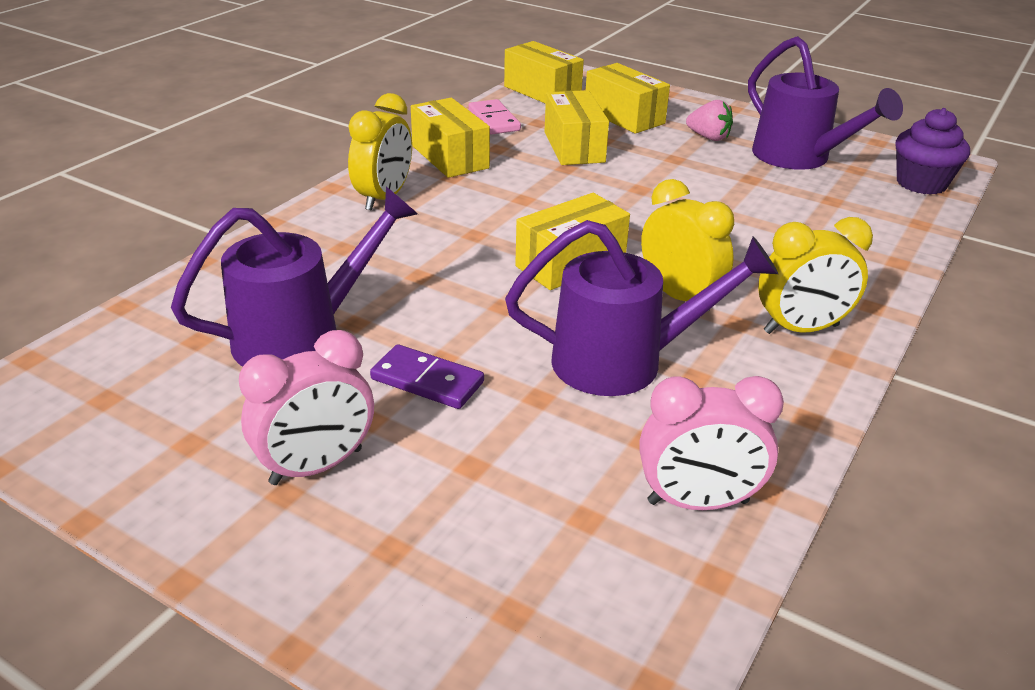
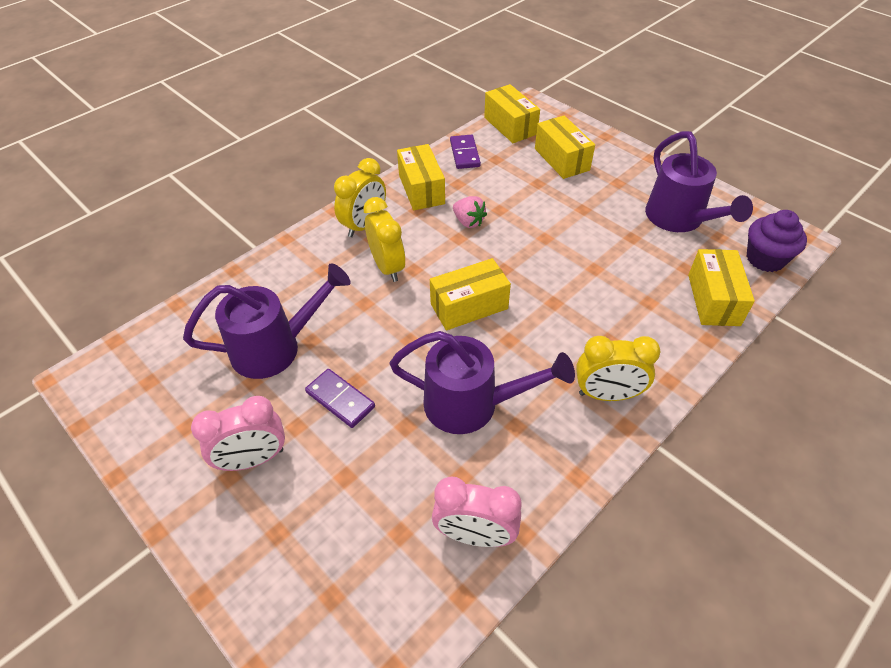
camera: 15 degrees right, 15 degrees up
(494, 120) = (464, 154): pink domino -> purple domino
(574, 147) = (513, 188): yellow box -> yellow box (713, 299)
(679, 296) = (533, 349): yellow clock -> yellow clock (387, 267)
(708, 137) = (617, 189): pink strawberry -> pink strawberry (468, 222)

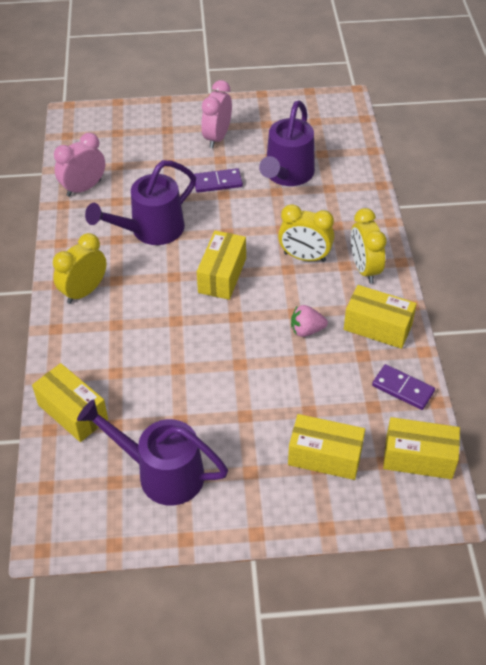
camera: 130 degrees right, 0 degrees up
(765, 259) = (61, 488): purple cupcake -> none

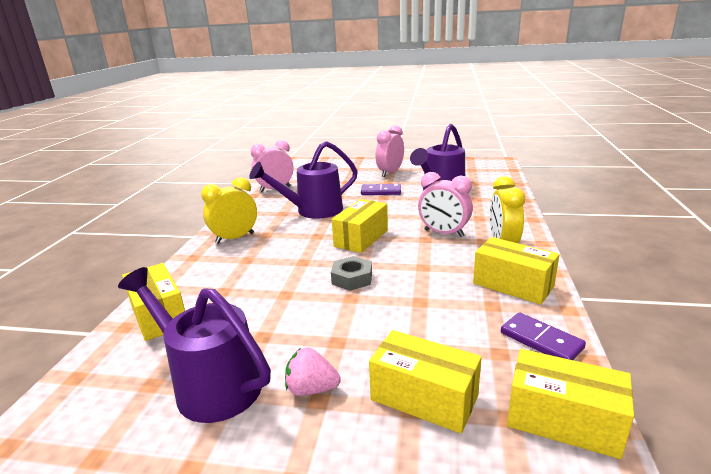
camera: 15 degrees right, 25 degrees down
(232, 338) = (352, 278): none -> grey nut
(304, 257) = (443, 233): yellow clock -> pink clock
(306, 330) = (432, 280): pink strawberry -> pink strawberry (311, 389)

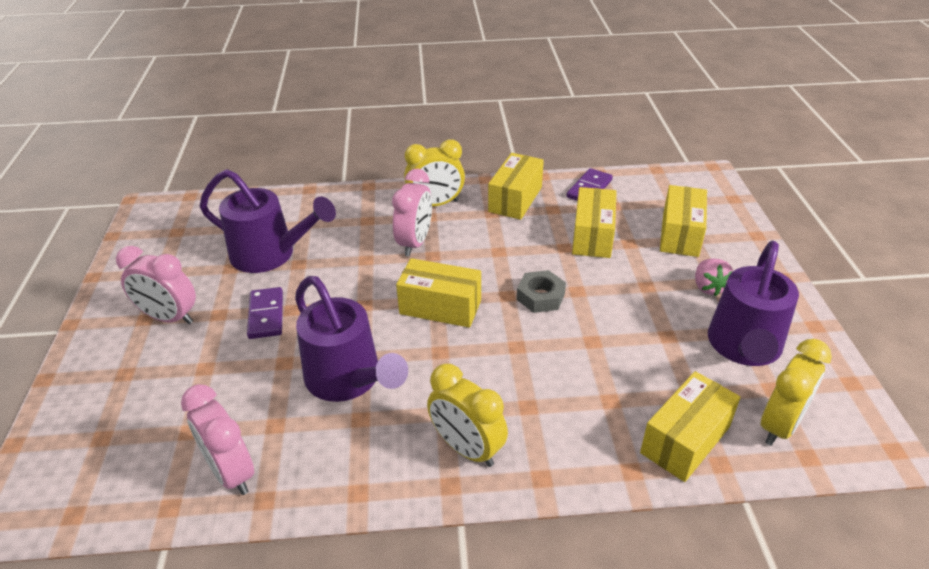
camera: 105 degrees left, 15 degrees up
(115, 372) = (780, 425): none -> yellow clock
(563, 420) = (663, 184): yellow box -> yellow box (592, 236)

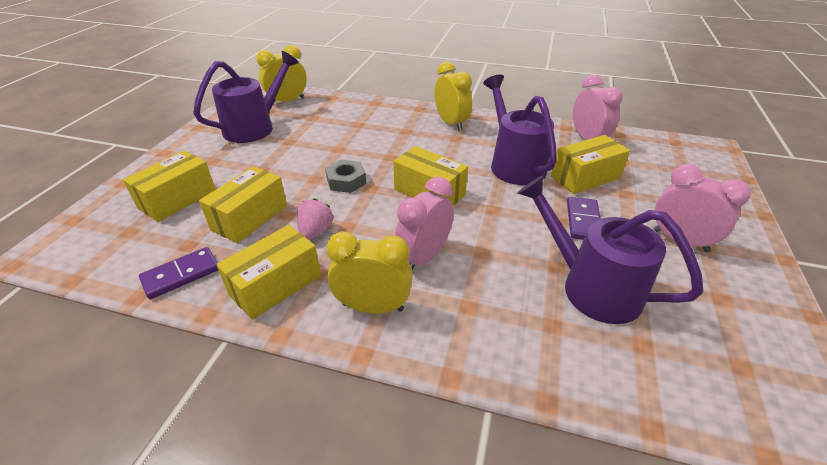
camera: 160 degrees left, 0 degrees up
(685, 440) = (338, 105): yellow box -> yellow box (585, 177)
(708, 287) = (222, 158): pink strawberry -> pink strawberry (315, 231)

